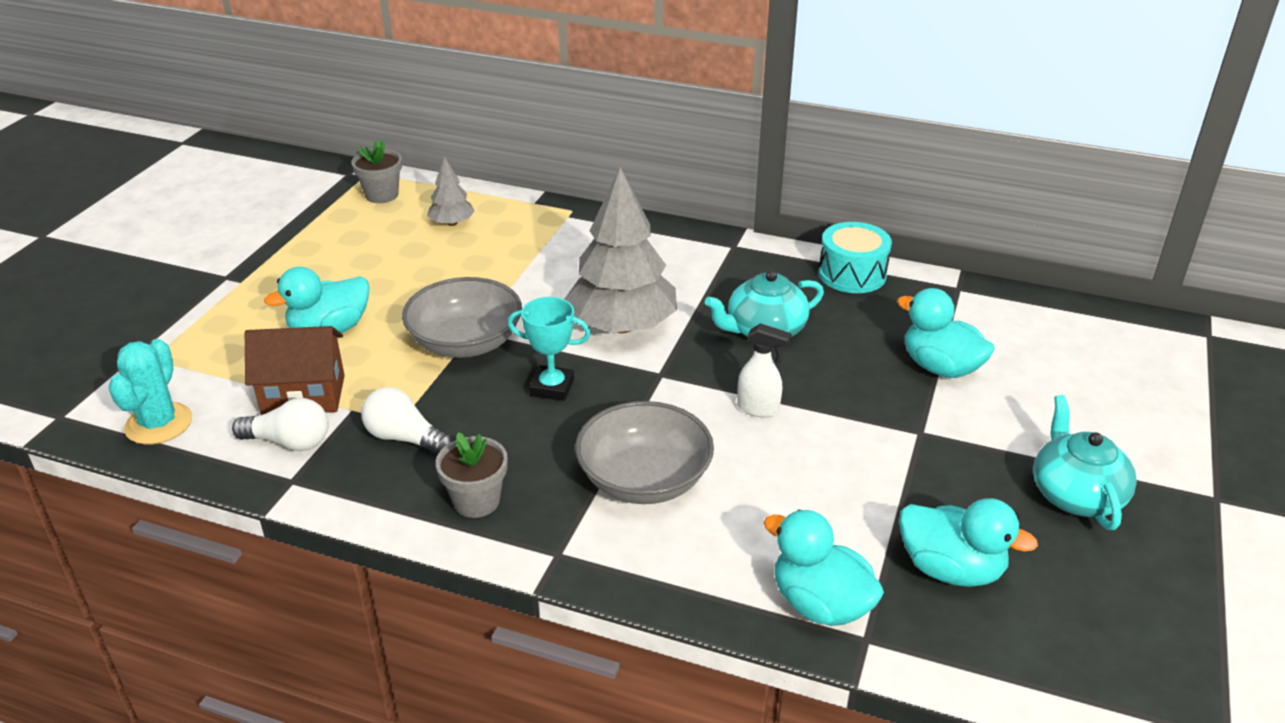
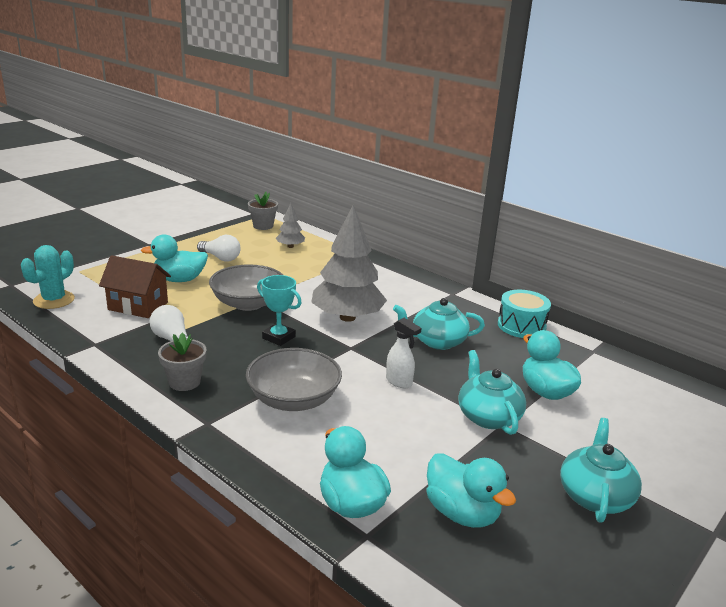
camera: 20 degrees right, 10 degrees down
(289, 442) = (110, 326): white light bulb -> white light bulb (220, 258)
(897, 425) = (488, 416): none -> turquoise teapot

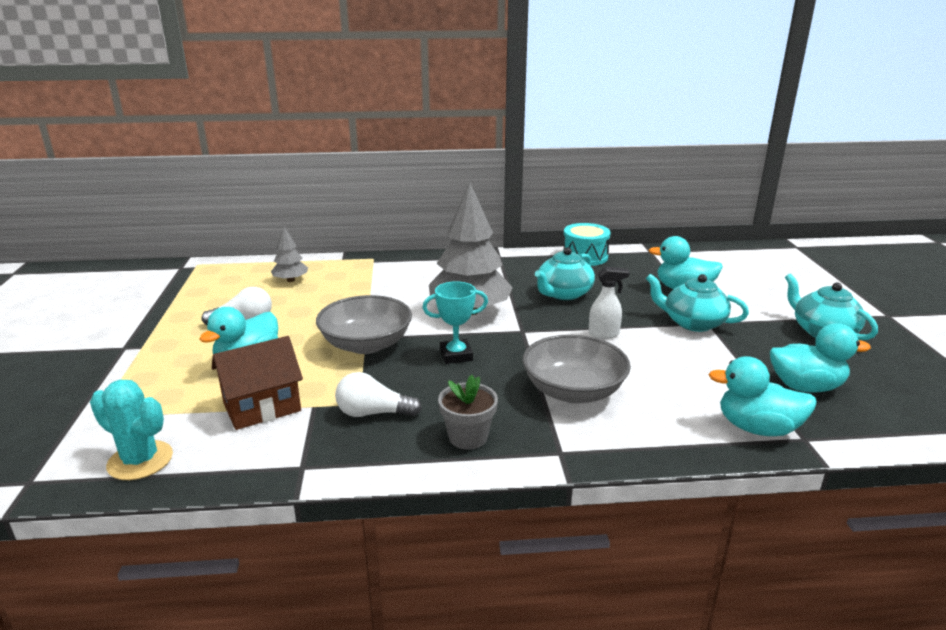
camera: 45 degrees left, 0 degrees up
(54, 300) = (140, 460): turquoise cactus -> turquoise cactus turned 45 degrees counterclockwise
(263, 226) = (220, 274): grey flower pot -> none

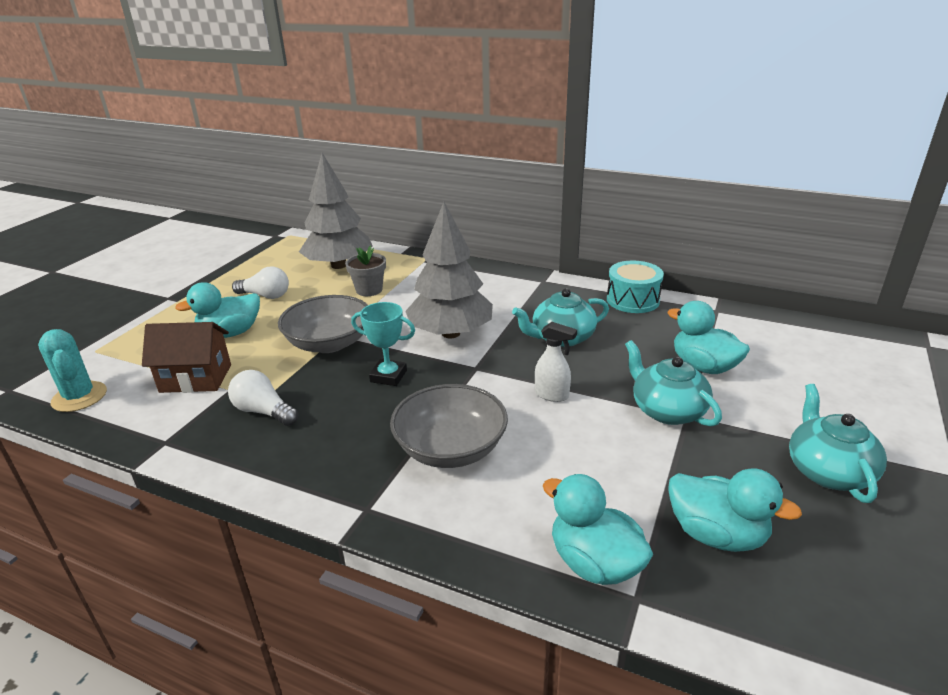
camera: 30 degrees right, 5 degrees up
(290, 280) = (339, 265): grey tree -> grey tree, size x2.10
(468, 437) = (308, 462): grey flower pot -> grey flower pot (369, 290)

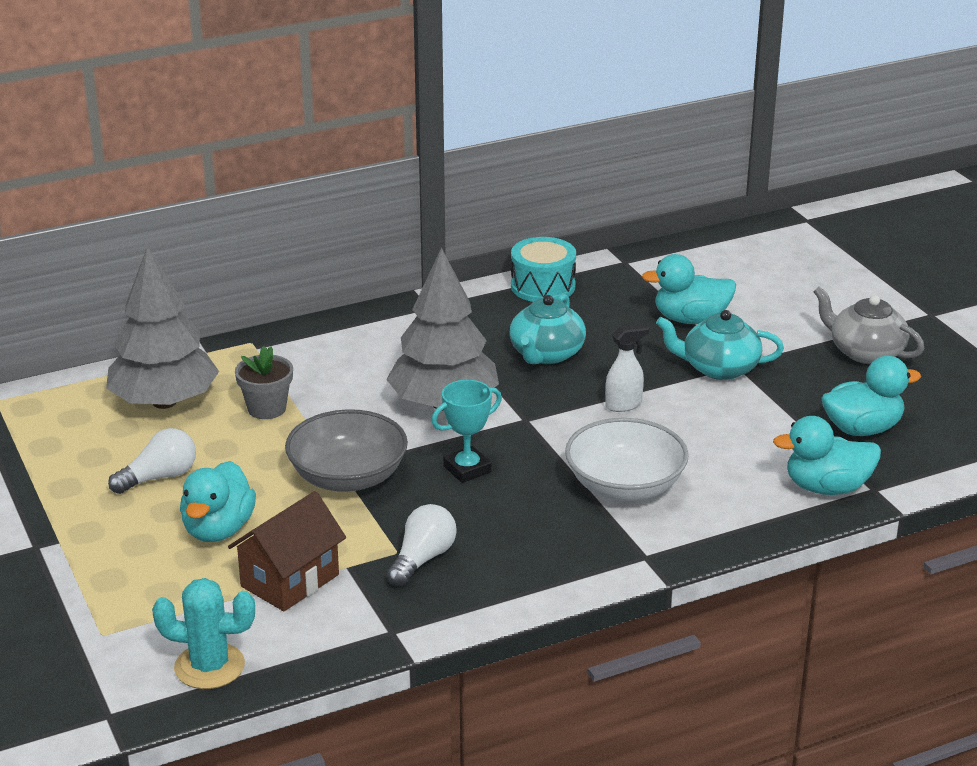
camera: 50 degrees left, 0 degrees up
(263, 411) = (422, 559): white light bulb -> white light bulb turned 135 degrees clockwise
(450, 448) = (625, 486): grey bowl -> white bowl
(828, 471) = (865, 352): turquoise teapot -> grey teapot

